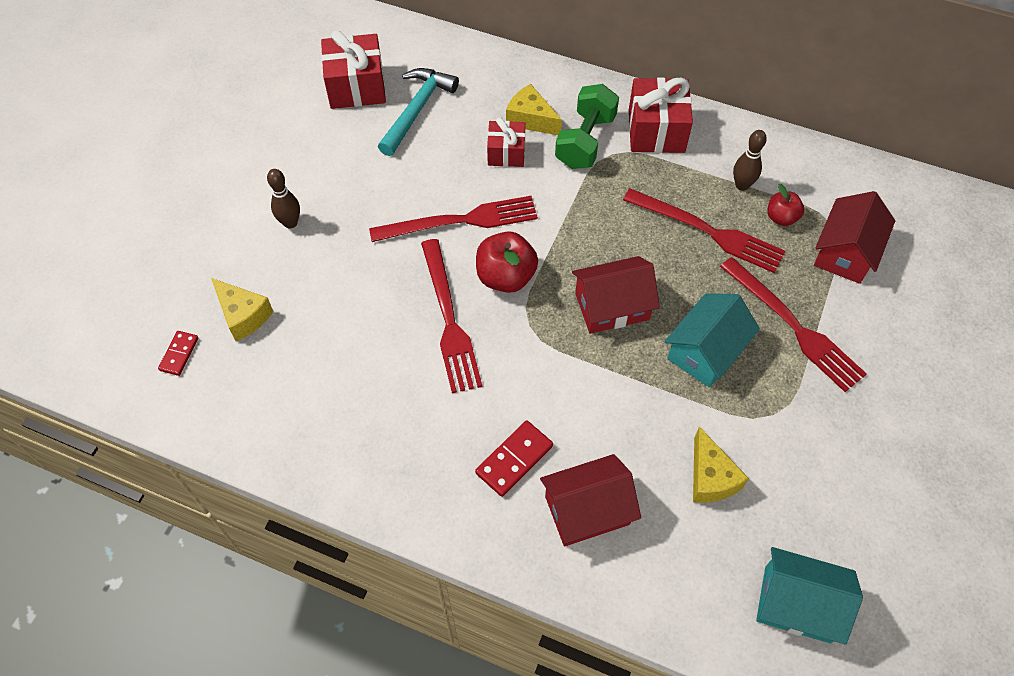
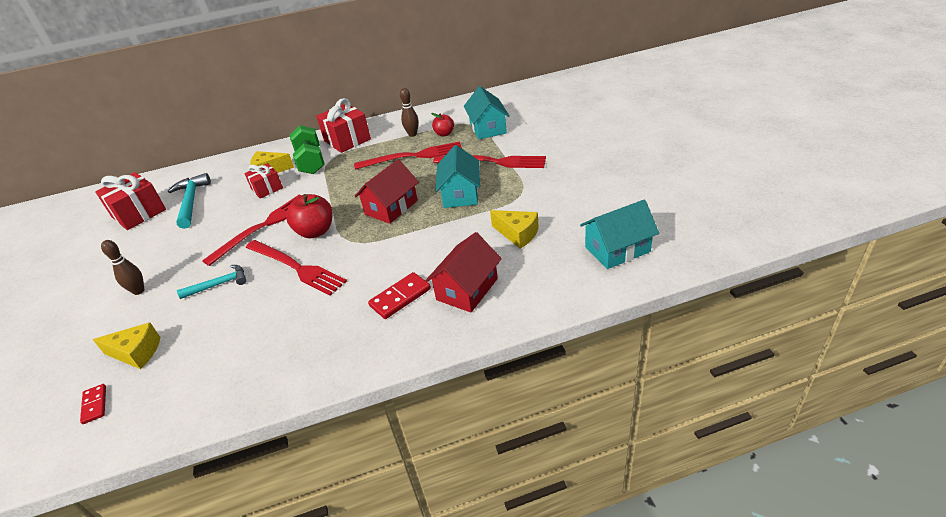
camera: 35 degrees left, 20 degrees down
(364, 279) = (218, 284): none -> turquoise hammer
(514, 459) = (400, 297): red domino -> red domino turned 45 degrees clockwise
(845, 252) = (488, 128): red house -> turquoise house

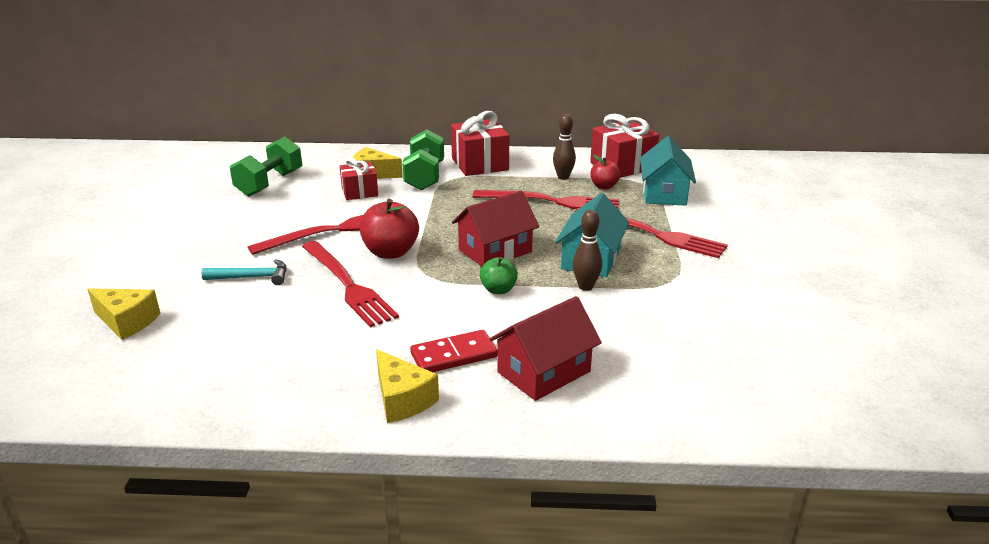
camera: 15 degrees right, 10 degrees down
(94, 405) = (55, 361): red domino -> none
(138, 291) = (165, 259): brown bowling pin -> brown bowling pin (585, 287)
(139, 213) = (209, 181): red gift -> red gift (622, 166)
(191, 202) = (270, 184): turquoise hammer -> green dumbbell
(408, 237) = (498, 290): none -> green apple
(517, 234) = (644, 326): yellow cheese -> yellow cheese (402, 399)
(617, 249) = (777, 385): turquoise house -> none

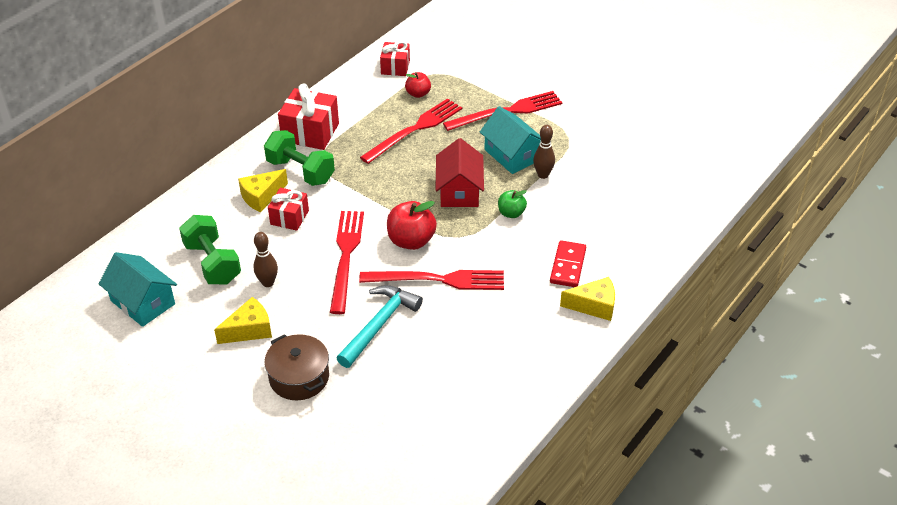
camera: 55 degrees left, 15 degrees up
(127, 322) = (384, 410): yellow cheese -> yellow cheese (249, 330)
(149, 264) = (299, 377): none -> brown pot
(252, 277) = (379, 325): turquoise hammer -> turquoise hammer, size x1.54
(544, 372) = (615, 237): red house -> none
(563, 177) = (382, 104): brown bowling pin -> brown bowling pin (268, 283)
(622, 166) = (395, 67): red gift -> red gift, size x0.62
(664, 193) = (458, 74): turquoise house -> turquoise house (143, 302)

